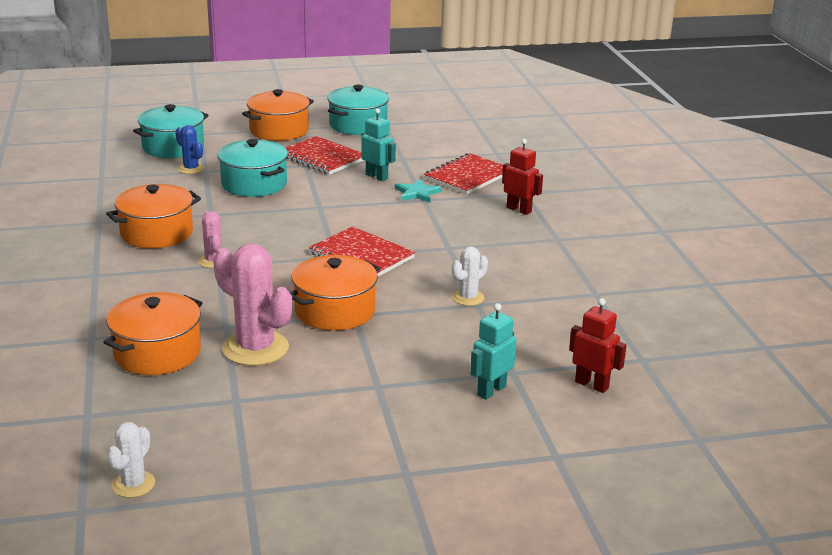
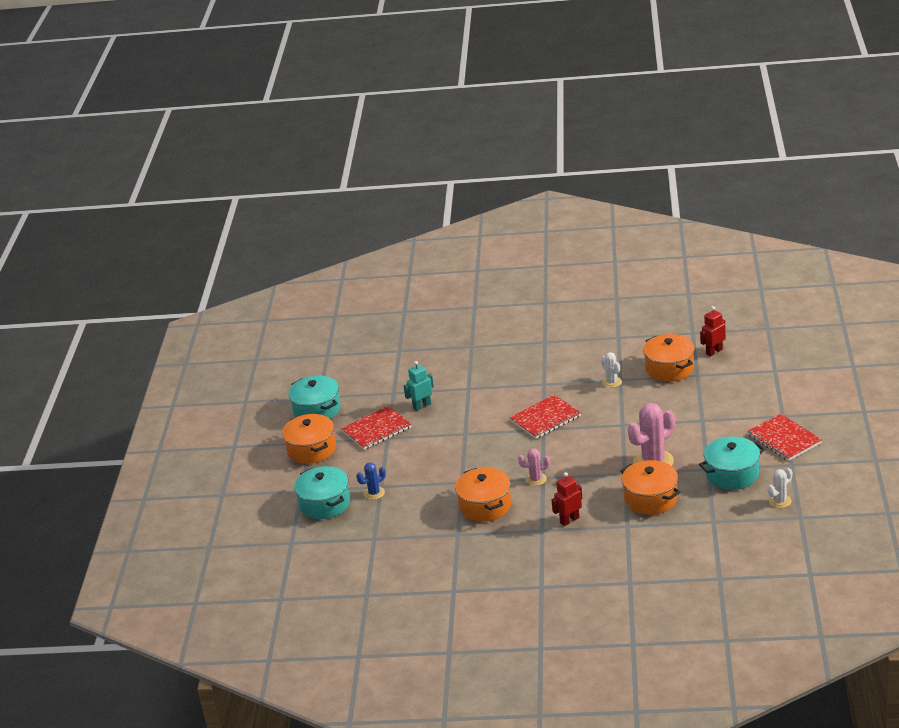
camera: 70 degrees left, 5 degrees up
(133, 484) = (780, 501): white cactus -> white cactus turned 75 degrees counterclockwise
(254, 184) = (414, 462): turquoise pot -> turquoise pot (732, 474)
(335, 311) = (616, 432): orange pot -> orange pot (669, 368)
(417, 193) = (456, 390): turquoise star -> none
(468, 176) = (435, 366): red notebook -> red notebook (784, 439)
(491, 390) = (713, 383): turquoise robot -> none
(519, 210) = (497, 351): red robot -> red robot (569, 520)

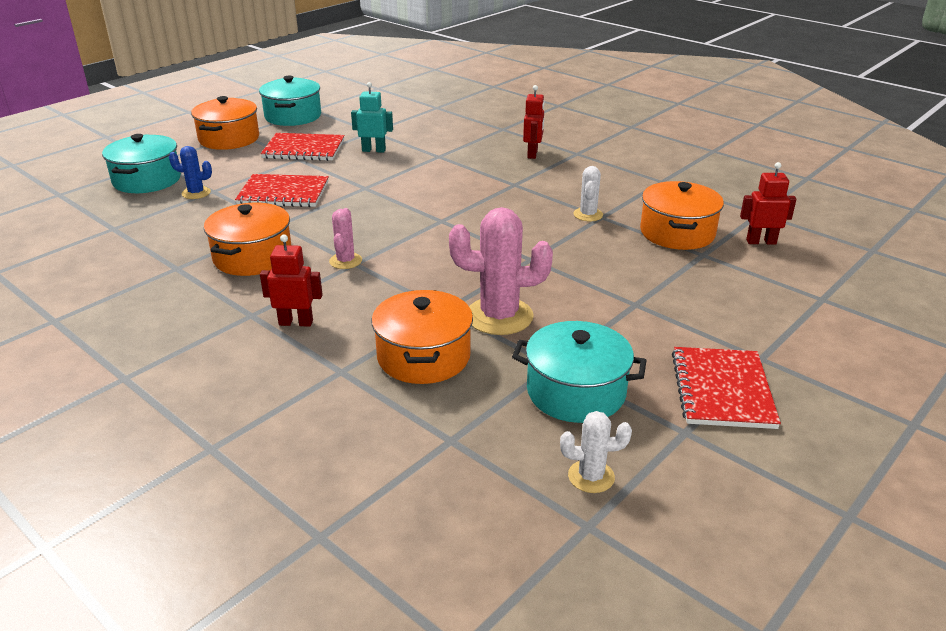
camera: 35 degrees right, 0 degrees up
(520, 356) = (532, 154): none -> red robot
(536, 479) = (345, 261): pink cactus -> pink cactus turned 60 degrees clockwise
(545, 418) = (461, 212): red notebook -> red notebook (283, 193)

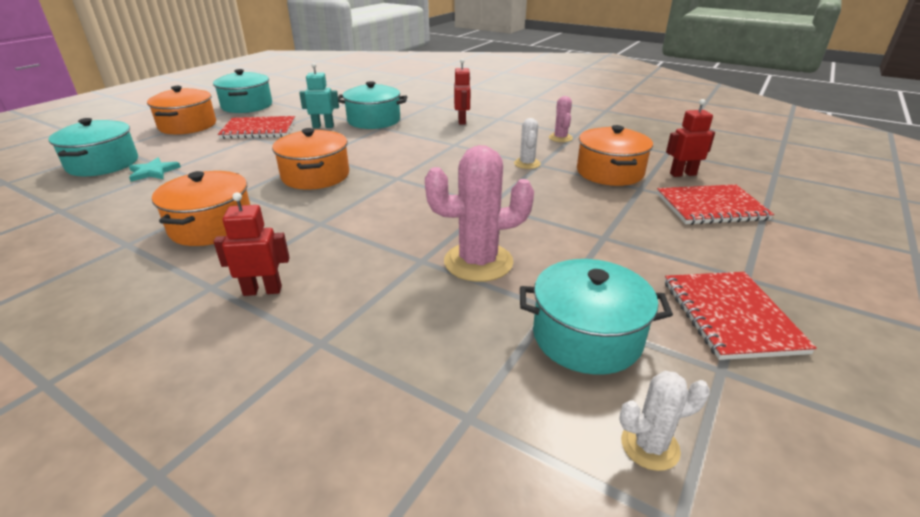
camera: 10 degrees left, 0 degrees up
(196, 193) = (153, 172): blue cactus -> turquoise star
(283, 193) = (241, 166): red notebook -> red notebook (711, 207)
(345, 261) = (310, 222): pink cactus -> pink cactus (560, 138)
(423, 356) = (411, 314): orange pot -> orange pot (315, 176)
(431, 146) = (374, 120): none -> turquoise pot

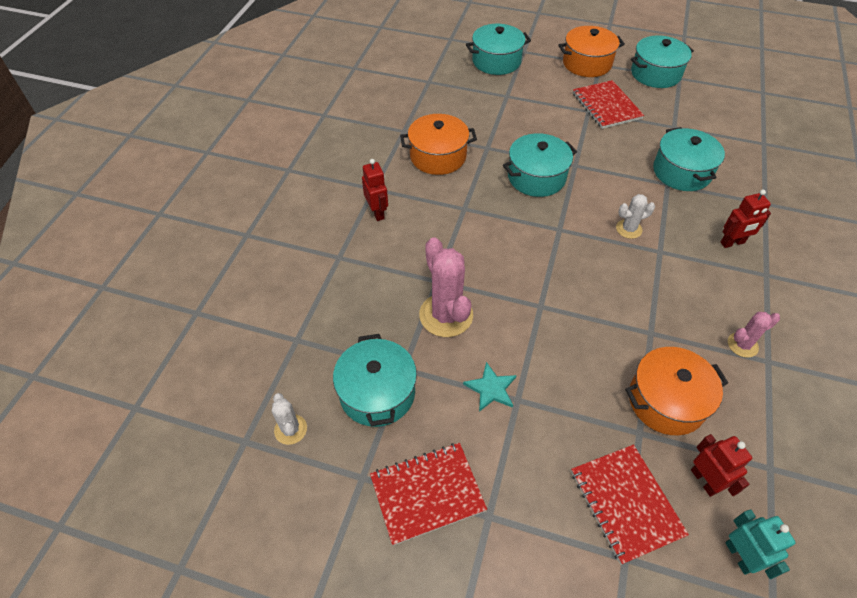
camera: 75 degrees right, 20 degrees up
(153, 172) = (497, 90): turquoise star -> turquoise star (491, 388)
(315, 176) = (536, 177): orange pot -> turquoise pot
(323, 126) = (641, 142): turquoise robot -> turquoise robot (739, 556)
(527, 164) = (646, 321): white cactus -> white cactus (628, 229)

